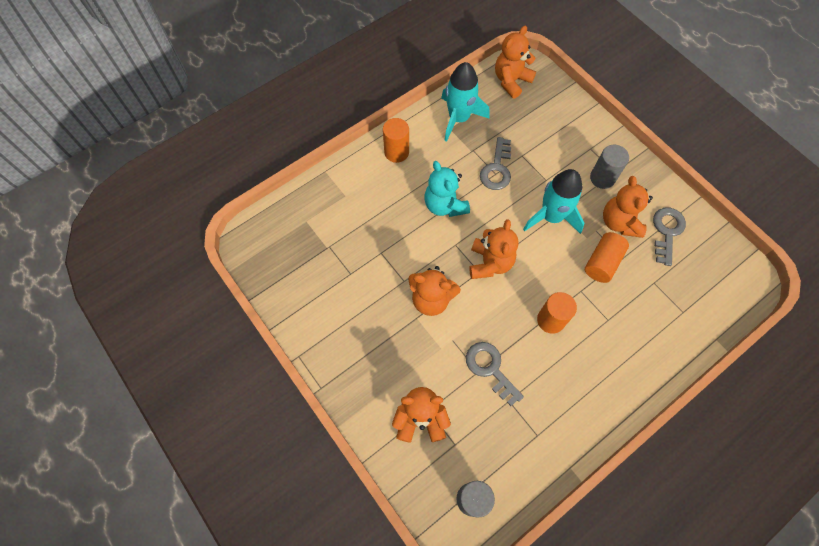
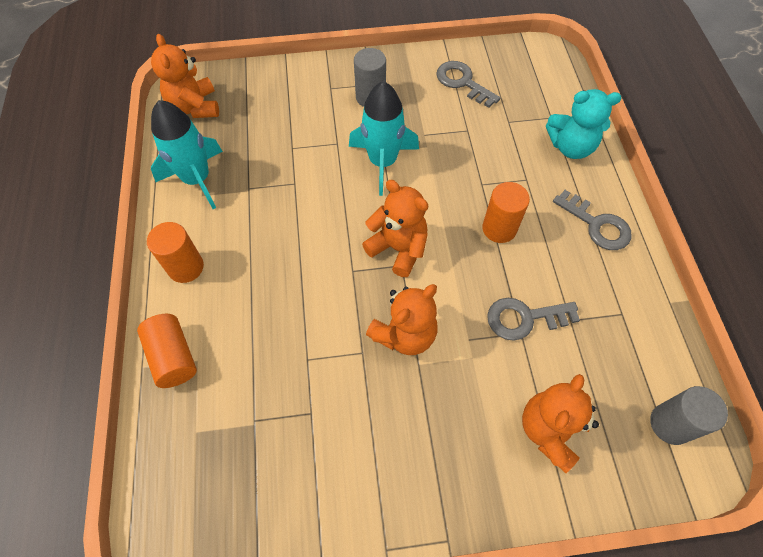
camera: 60 degrees left, 5 degrees down
(445, 205) = (295, 254): turquoise teddy bear -> turquoise teddy bear (570, 147)
(497, 168) = (289, 178): grey key -> grey key (596, 224)
(602, 262) = (462, 149): orange cylinder -> orange cylinder (173, 357)
(619, 222) = (428, 111): orange teddy bear -> none

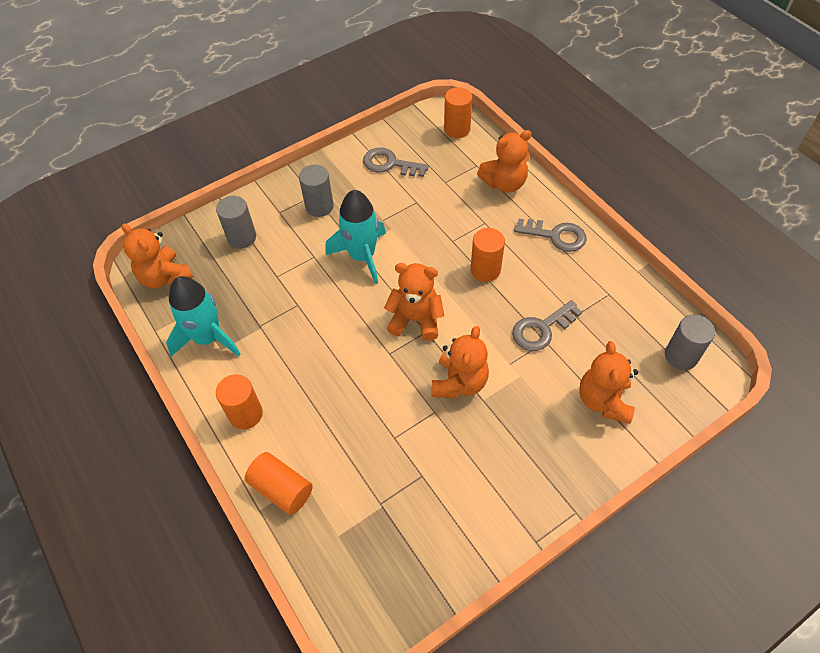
camera: 25 degrees left, 5 degrees down
(282, 98) = (242, 237): none -> grey cylinder
(551, 73) = (457, 129): none -> orange cylinder
(570, 147) = (504, 183): turquoise teddy bear -> orange teddy bear

